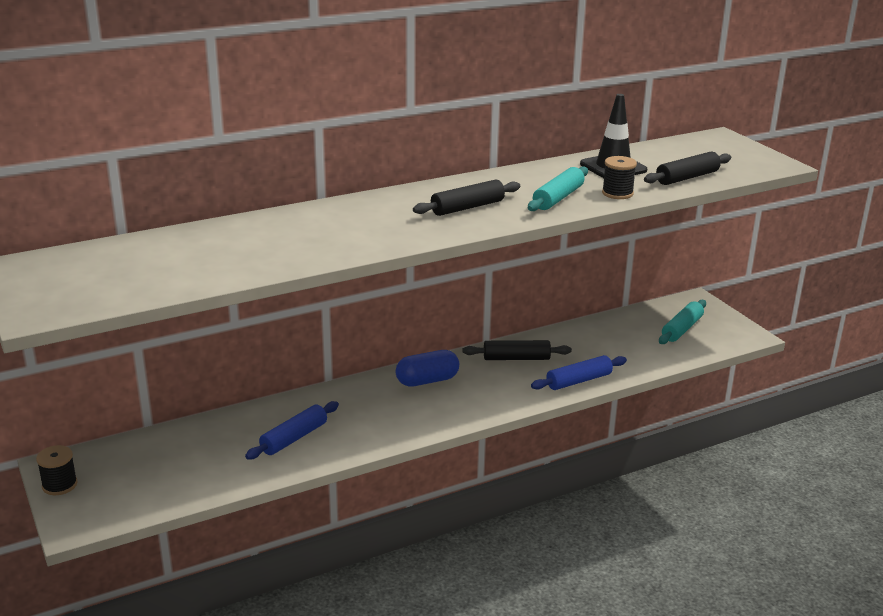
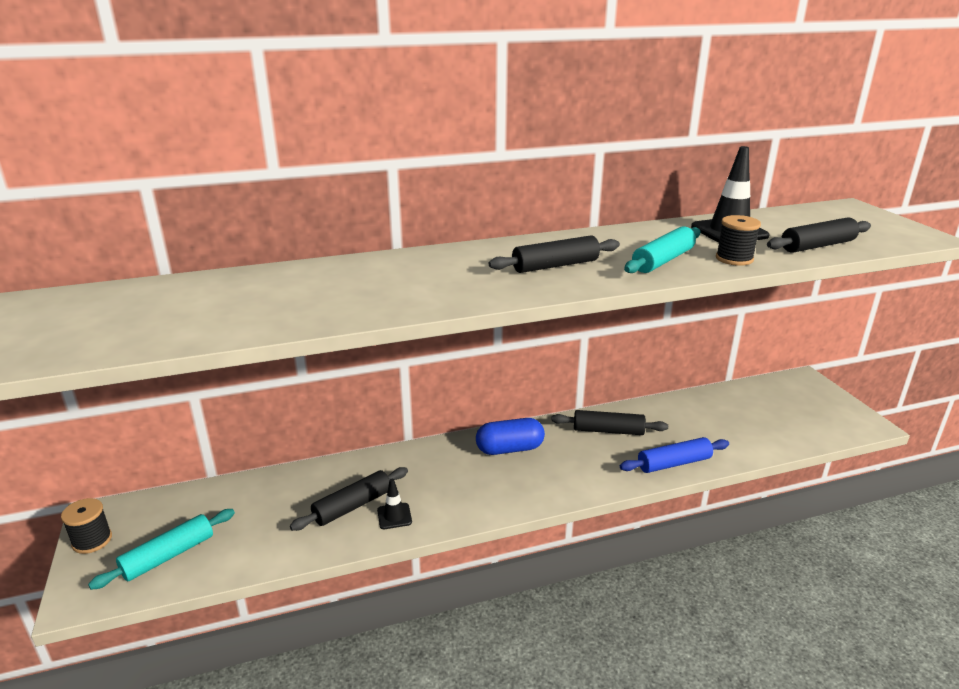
camera: 10 degrees right, 0 degrees up
(294, 438) = (353, 506): blue rolling pin -> black rolling pin
(335, 442) = (394, 516): none -> black traffic cone
(682, 329) = (790, 411): turquoise rolling pin -> turquoise rolling pin (168, 556)

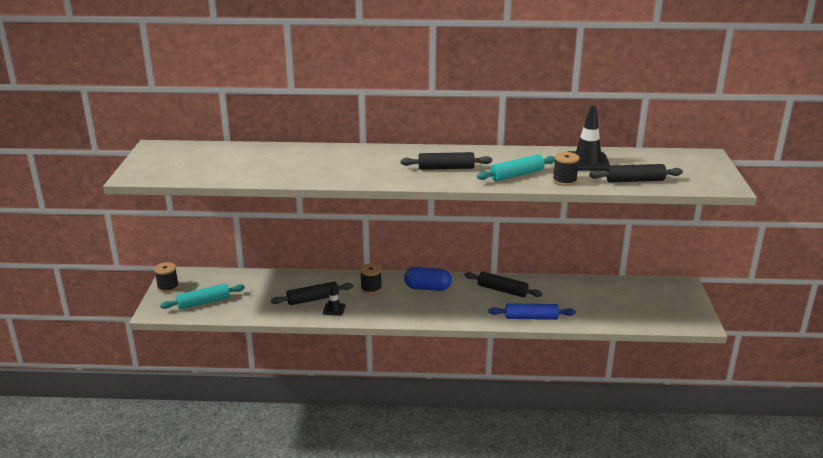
camera: 20 degrees right, 0 degrees up
(431, 467) = (371, 288): none -> black spool

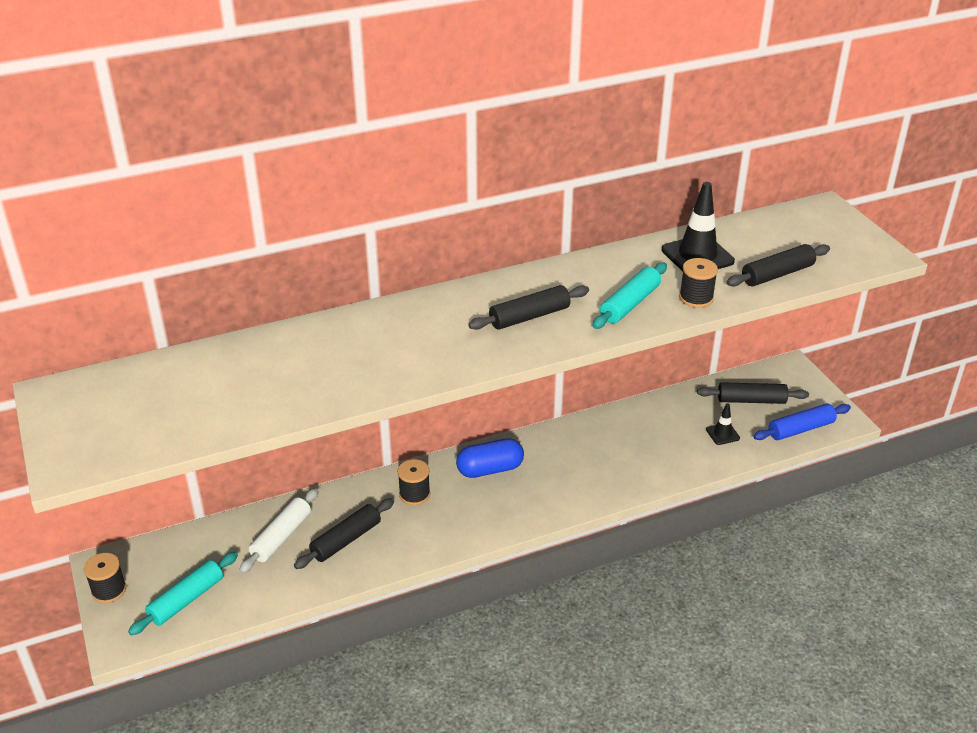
camera: 25 degrees left, 10 degrees up
(278, 288) = (281, 537): none -> white rolling pin
(334, 309) = (387, 547): black traffic cone -> black traffic cone (722, 434)
(502, 290) = (587, 442): black rolling pin -> black rolling pin (751, 400)
(531, 317) = (650, 475): blue rolling pin -> blue rolling pin (800, 429)

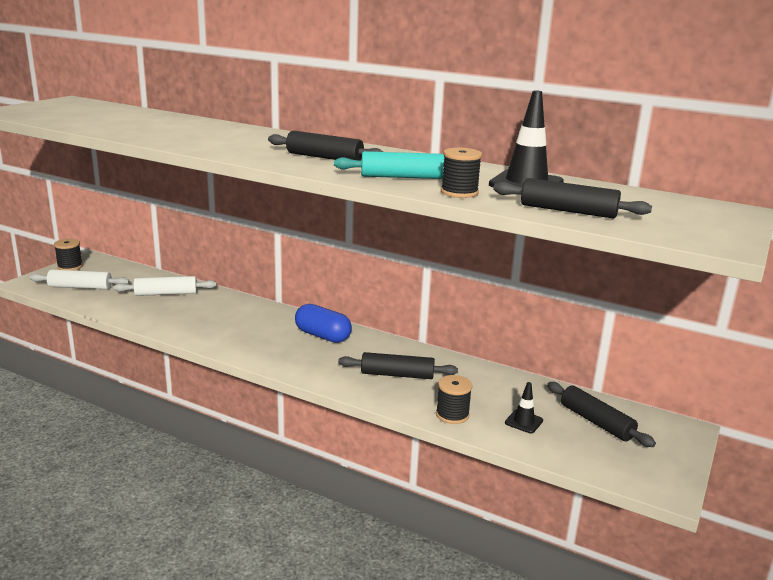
camera: 50 degrees right, 15 degrees down
(186, 600) = (80, 287): turquoise rolling pin -> white rolling pin
(346, 540) = (185, 313): black rolling pin -> black rolling pin (397, 375)
(414, 494) = (259, 319): black spool -> black spool (452, 415)
(800, 429) = (605, 464): blue rolling pin -> none

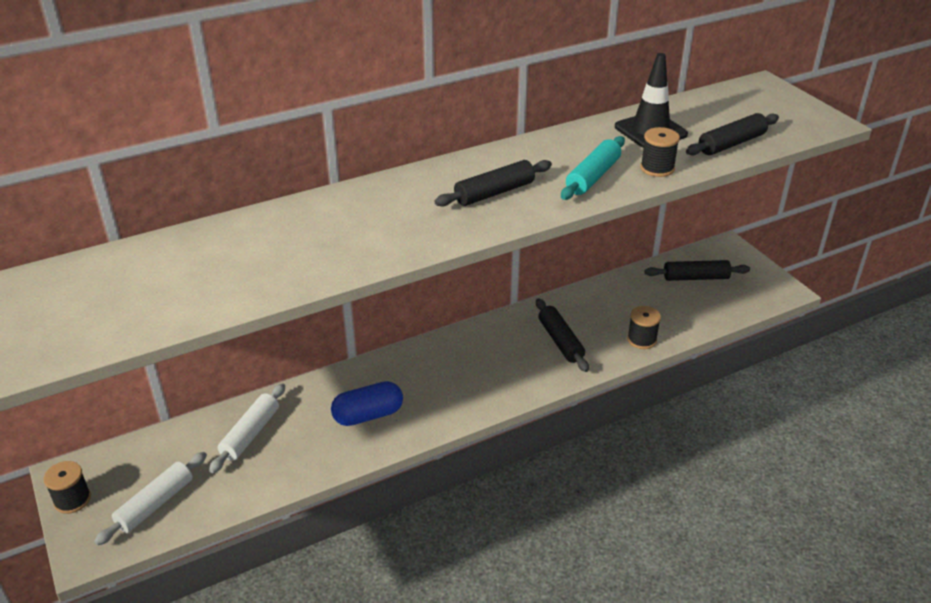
camera: 55 degrees left, 15 degrees up
(322, 336) = (454, 356): blue capsule -> blue capsule (368, 415)
(397, 375) = (560, 341): black rolling pin -> black rolling pin turned 60 degrees counterclockwise
(524, 422) = (674, 310): black traffic cone -> none

